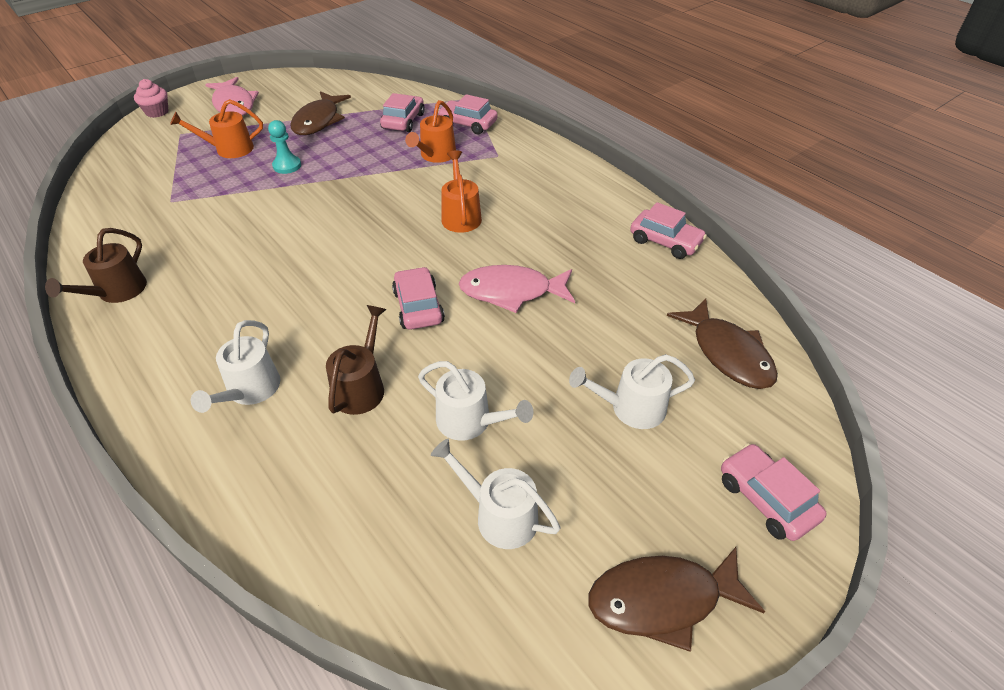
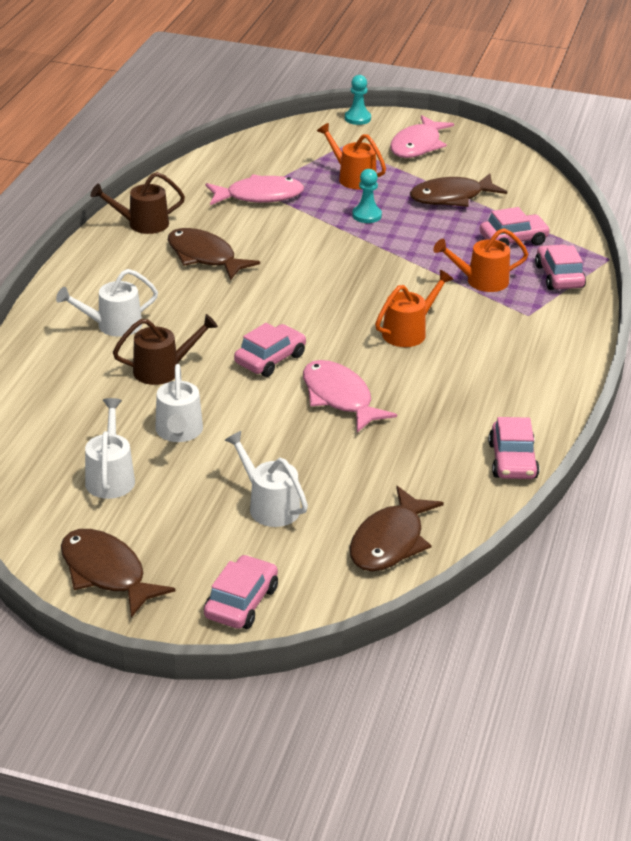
camera: 55 degrees right, 10 degrees down
(157, 112) = (357, 118): pink cupcake -> turquoise pawn
(181, 204) = (259, 196): none -> pink fish
(222, 276) = (204, 257): none -> brown fish

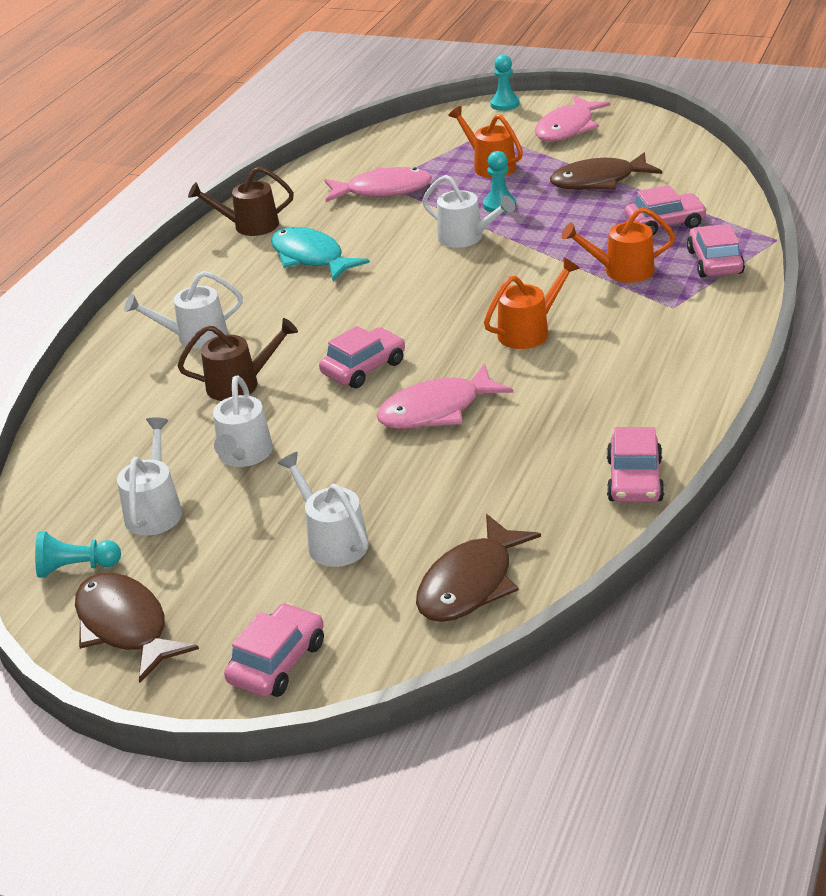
camera: 10 degrees right, 0 degrees up
(52, 524) = (76, 567): none -> turquoise pawn
(204, 257) = (311, 257): brown fish -> turquoise fish
(339, 398) = (436, 410): pink fish -> pink fish turned 90 degrees counterclockwise
(341, 245) = (466, 238): none -> white watering can

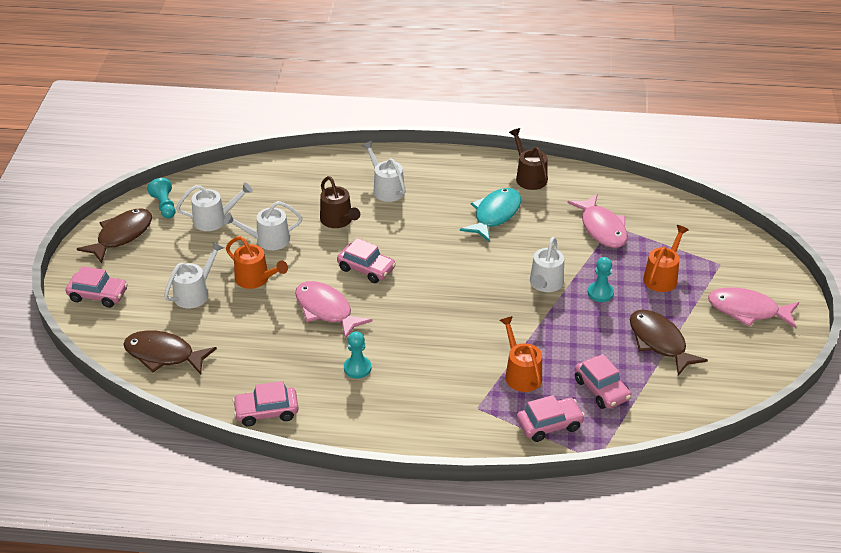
camera: 70 degrees right, 5 degrees up
(505, 104) = (777, 266): turquoise pawn -> turquoise pawn (357, 368)
(529, 331) = (427, 337): orange watering can -> orange watering can (256, 279)

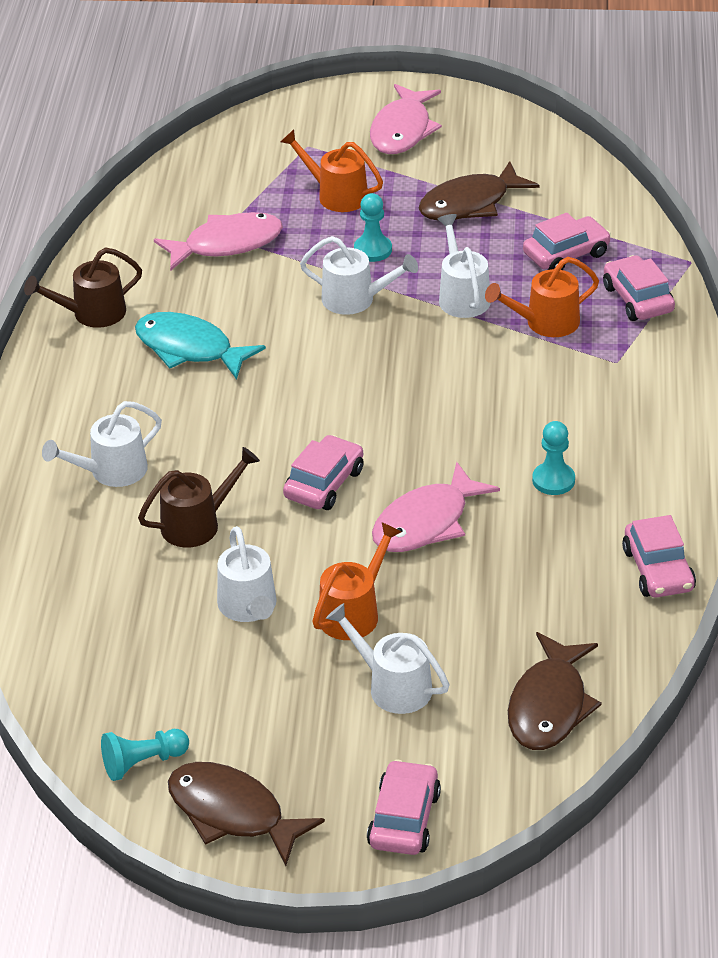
camera: 90 degrees left, 0 degrees up
(215, 220) = (189, 684): white watering can -> white watering can (462, 296)

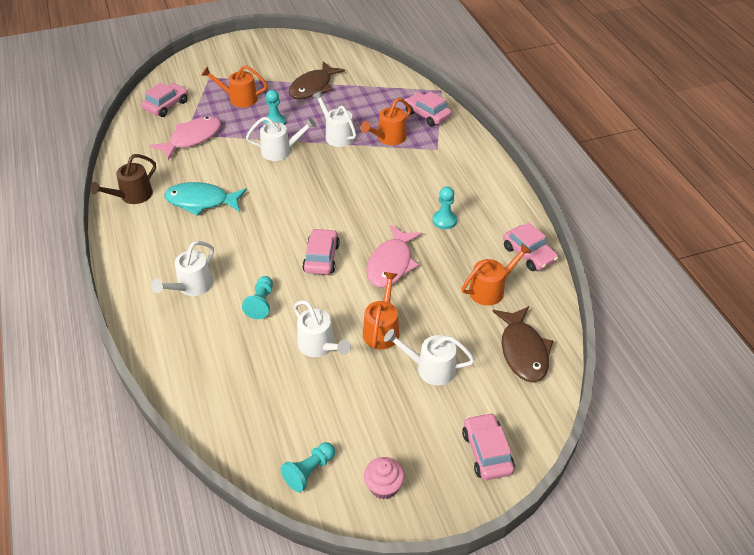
camera: 25 degrees left, 5 degrees up
(198, 523) = (261, 303): brown watering can -> turquoise pawn
(232, 813) = (384, 486): brown fish -> pink cupcake
(402, 130) = (256, 59): pink fish -> none
(559, 604) = (491, 289): none -> orange watering can
(566, 254) = (377, 101): pink car -> pink car (166, 105)

